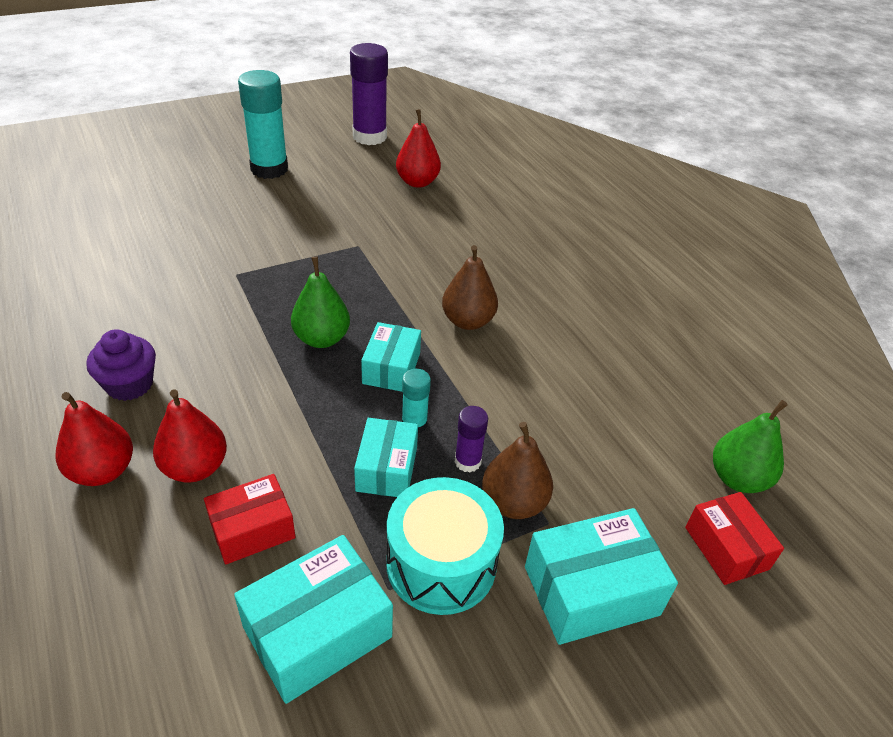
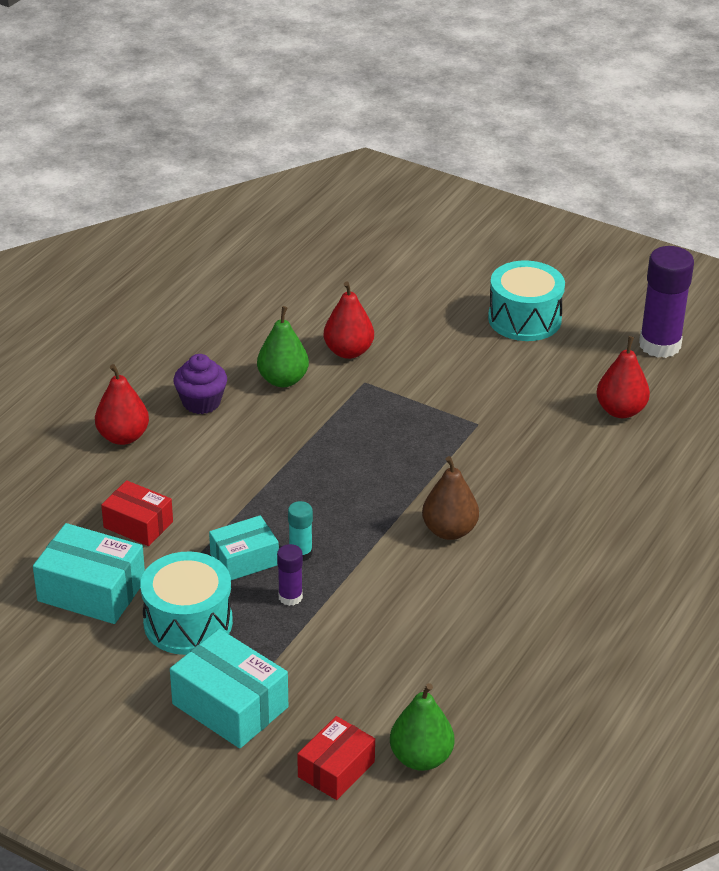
camera: 60 degrees right, 5 degrees down
(195, 467) = (162, 473): red pear -> red pear (348, 351)
(269, 169) = (524, 319): turquoise glue stick -> turquoise drum
(322, 338) = (340, 463): green pear -> green pear (283, 380)
(391, 368) = (347, 514): turquoise box -> none
(513, 503) = (273, 637): brown pear -> none

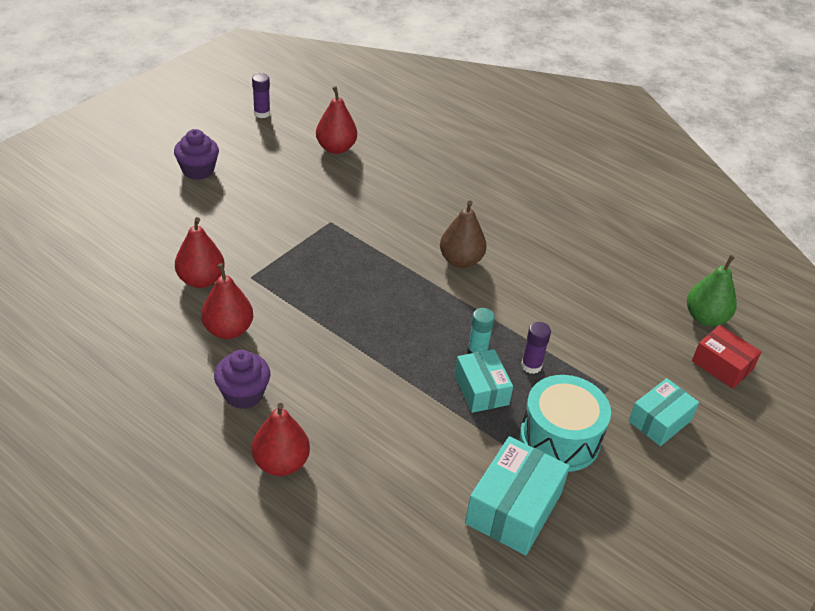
camera: 85 degrees left, 5 degrees up
(138, 524) = (422, 463): red box -> none
(230, 705) = (659, 421): turquoise box -> turquoise box, size x0.66
(283, 380) = (228, 330): green pear -> red pear
(524, 319) = (198, 170): turquoise drum -> purple cupcake
(660, 345) = (262, 113): purple glue stick -> purple glue stick, size x0.49

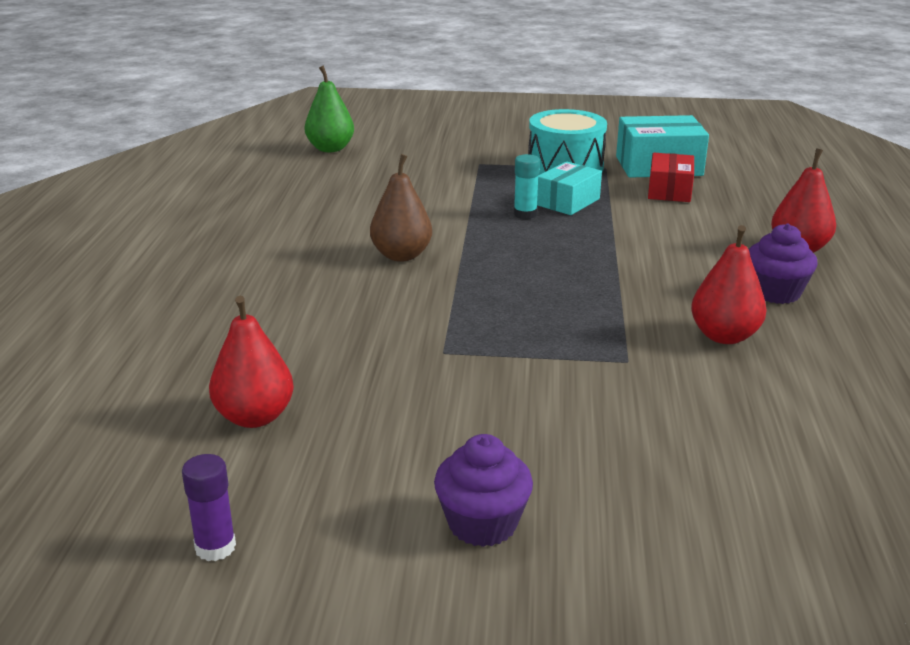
camera: 120 degrees left, 15 degrees down
(201, 280) = (691, 391): red pear -> none
(531, 366) = (503, 192): purple glue stick -> none
(659, 421) = (485, 143): turquoise box -> none
(722, 365) = (385, 136): red box -> red box (669, 191)

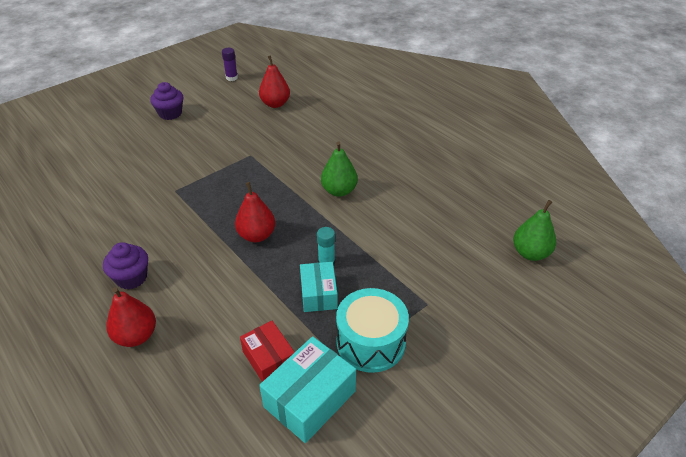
camera: 135 degrees right, 15 degrees up
(401, 255) = (339, 191): brown pear -> green pear
(724, 336) = (141, 228): red pear -> red pear (257, 235)

